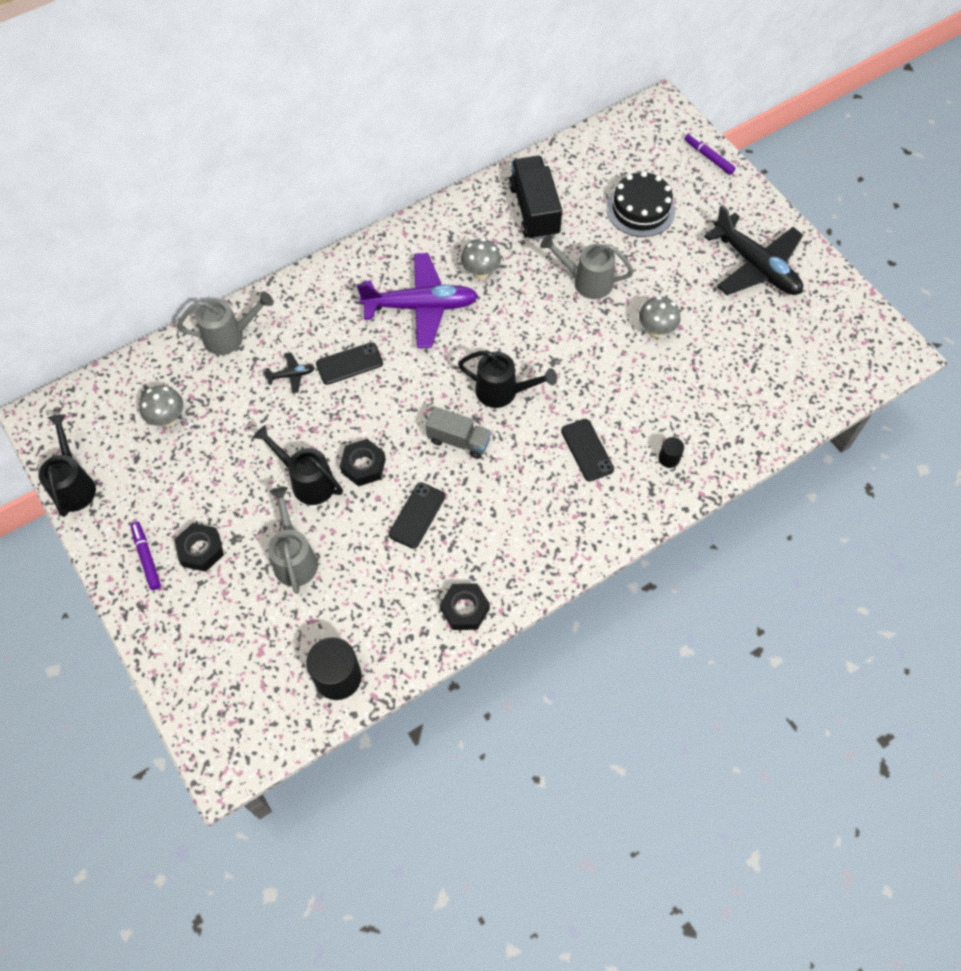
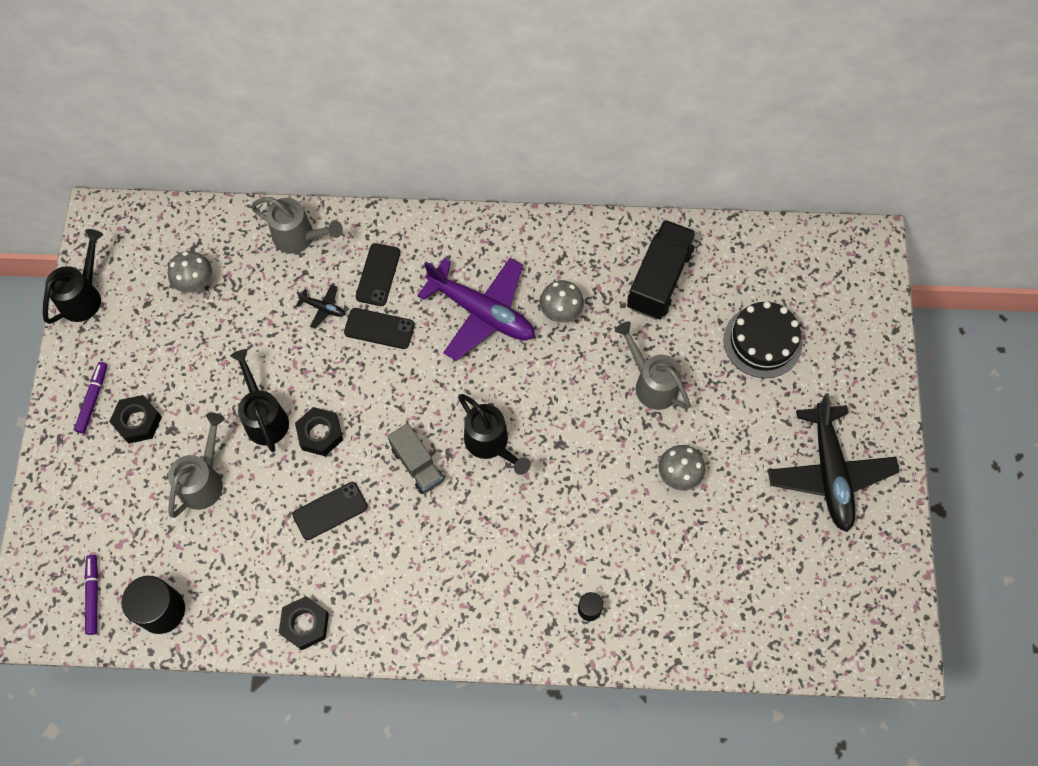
camera: 35 degrees right, 5 degrees up
(587, 450) = (522, 550): black phone -> black phone (378, 274)
(708, 157) = (876, 327): purple marker -> purple marker (93, 595)

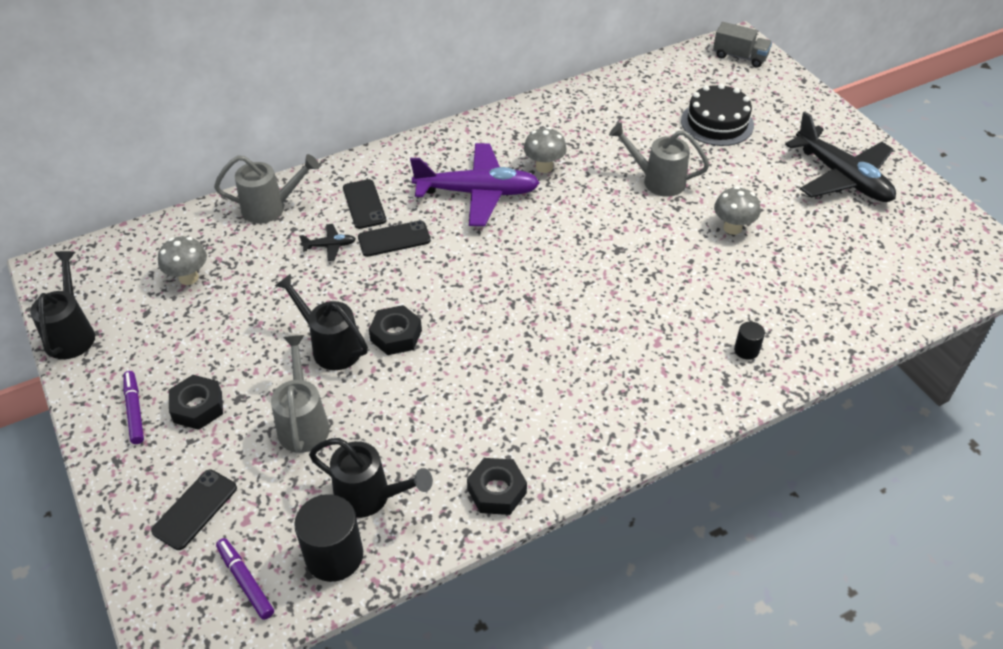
camera: 30 degrees left, 20 degrees down
(330, 511) = (451, 388): black phone -> black phone (195, 509)
(417, 464) = (506, 317): grey truck -> grey truck (739, 57)
(490, 443) = (559, 275): black watering can -> black watering can (370, 497)
(659, 279) = (605, 118): black truck -> none

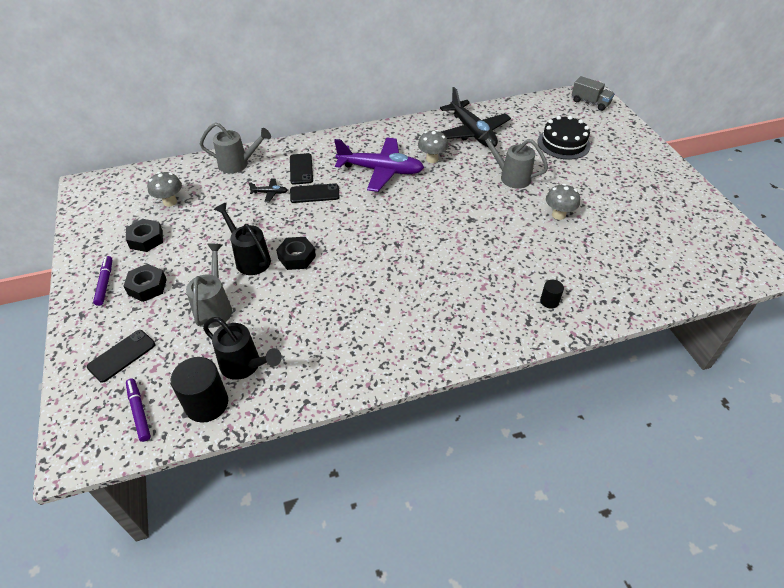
camera: 10 degrees right, 0 degrees up
(72, 334) = (82, 228): black watering can -> none
(497, 491) = (337, 376): black nut -> black nut (146, 239)
(842, 177) = (649, 190): black plane -> black plane (472, 132)

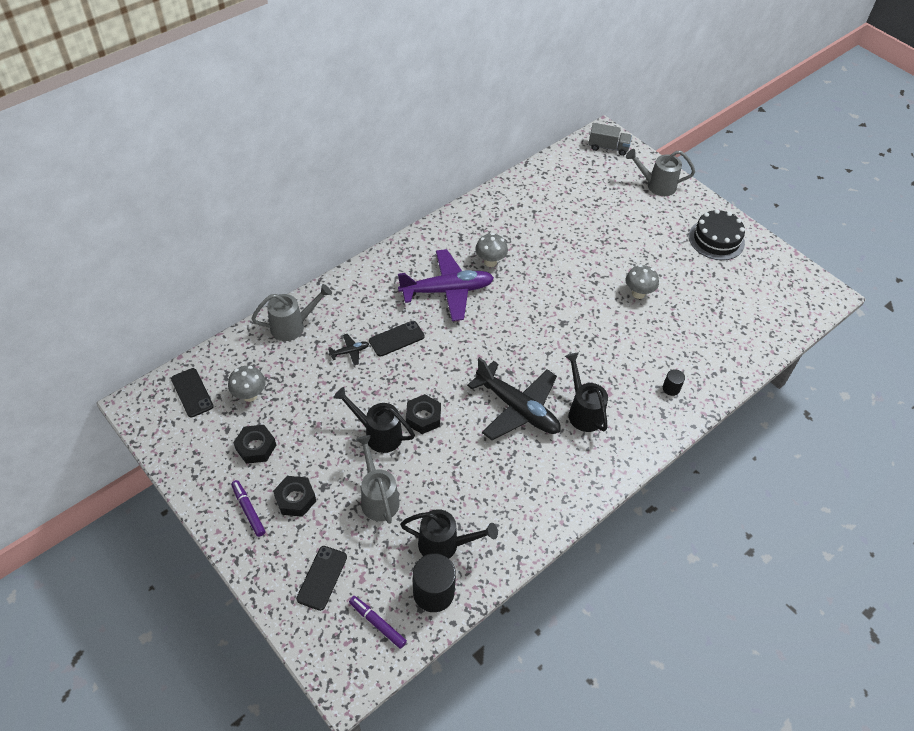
camera: 25 degrees left, 5 degrees up
(301, 169) = (364, 312): black phone -> black phone (192, 392)
(447, 295) = (583, 411): none -> black watering can
(472, 132) = (513, 217): black plane -> black plane (518, 408)
(511, 177) = (576, 262): grey watering can -> grey watering can (656, 185)
(563, 143) = (606, 207): black cake -> black cake (716, 239)

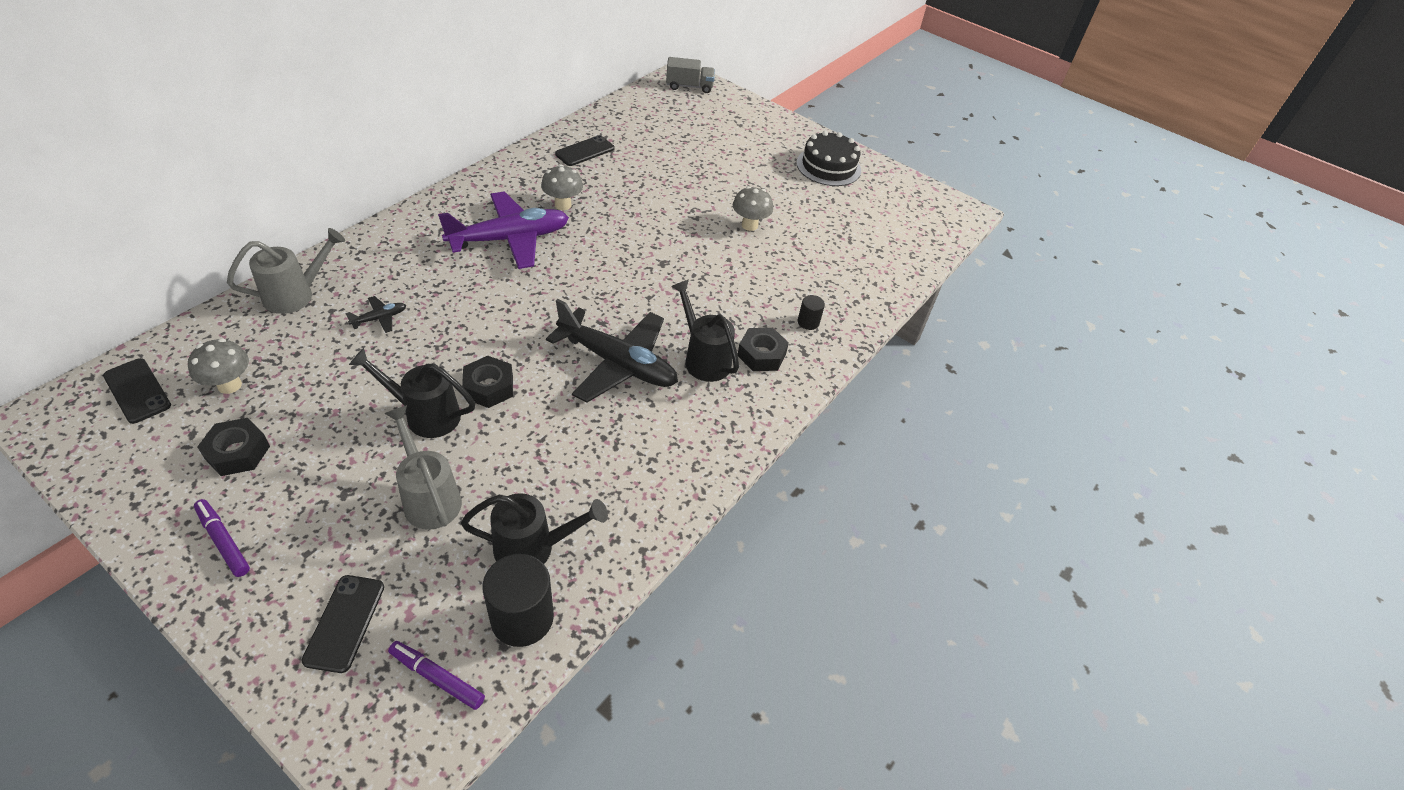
camera: 15 degrees left, 5 degrees down
(295, 499) = (300, 515): black nut -> black nut (761, 355)
(396, 339) = (445, 297): black phone -> black phone (585, 151)
(656, 185) = (751, 119): grey watering can -> none

